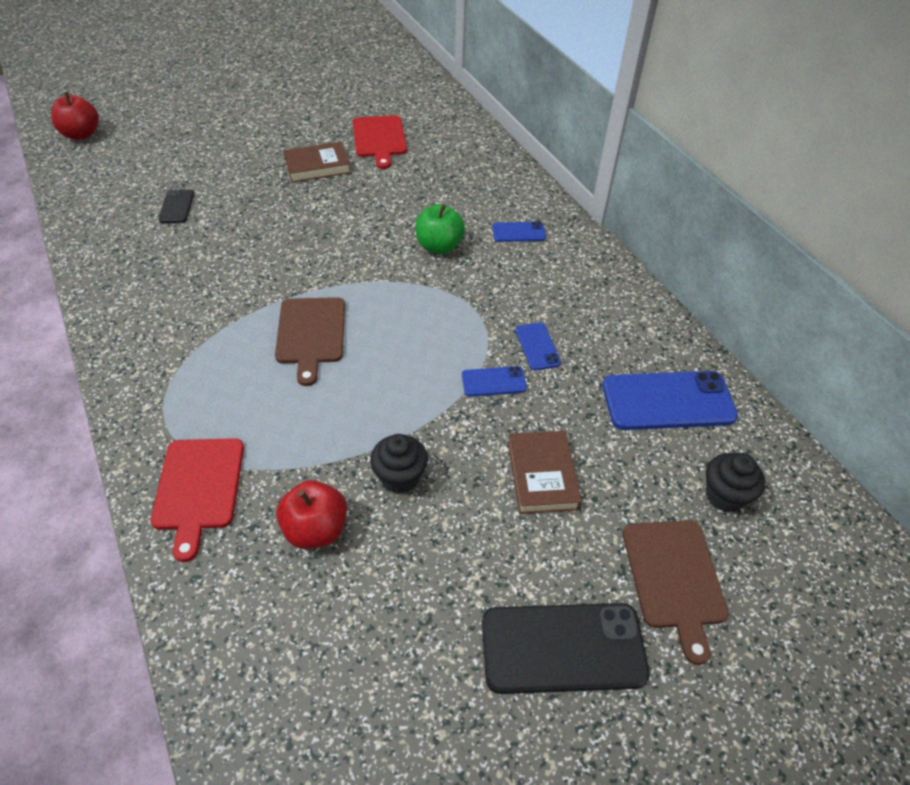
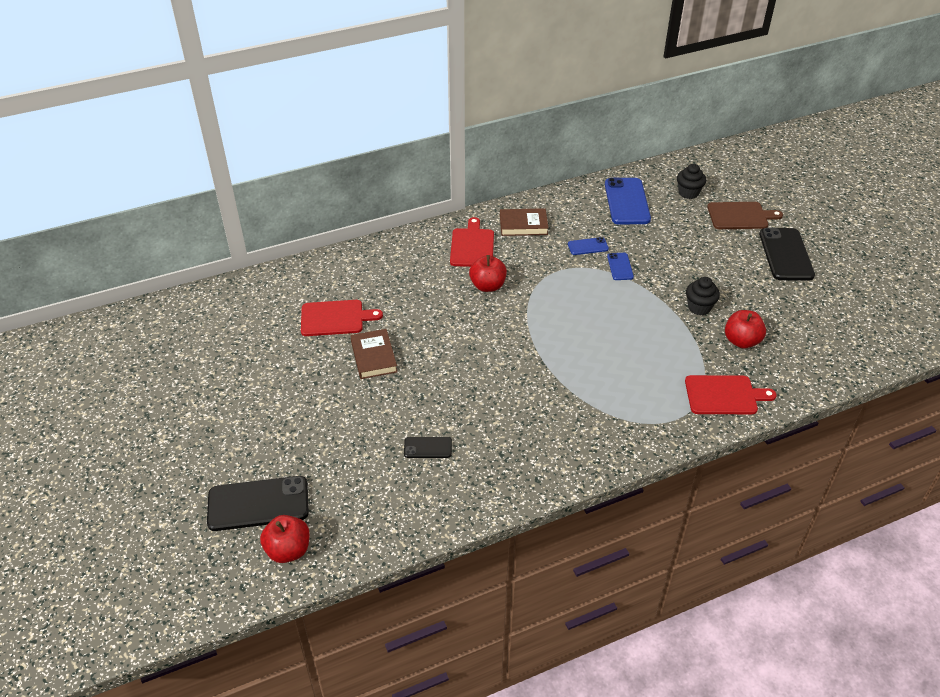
camera: 85 degrees left, 5 degrees down
(139, 116) = (258, 504): none -> black phone
(311, 334) = (584, 351): brown cutting board -> none
(439, 246) = (487, 286): green apple -> red apple
(518, 232) = (472, 246): blue phone -> red cutting board
(542, 475) = (687, 253): brown book -> brown book (523, 225)

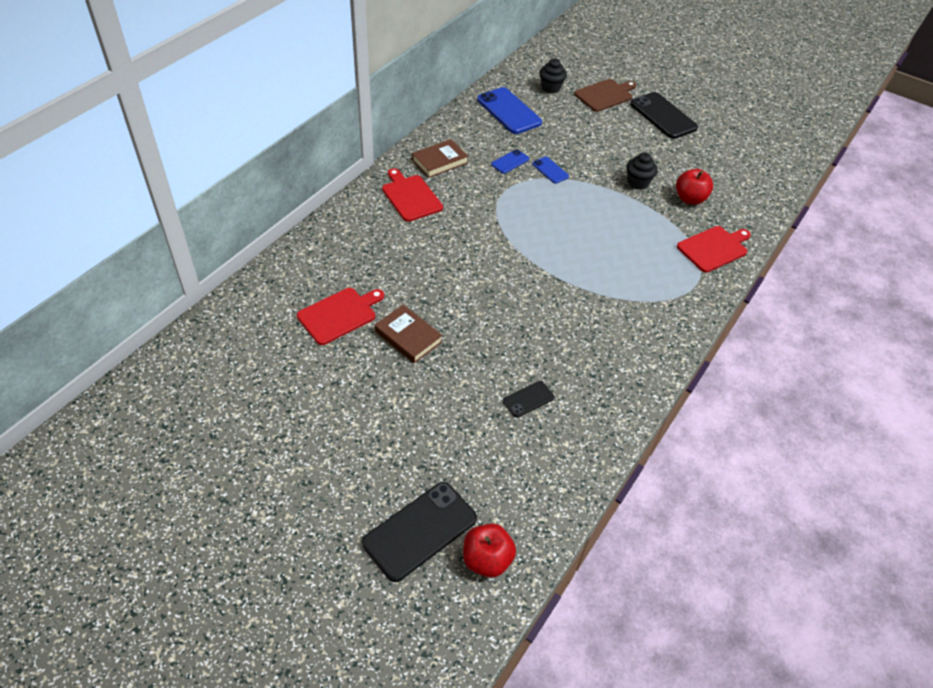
camera: 35 degrees left, 5 degrees up
(487, 286) = (455, 228): red apple -> none

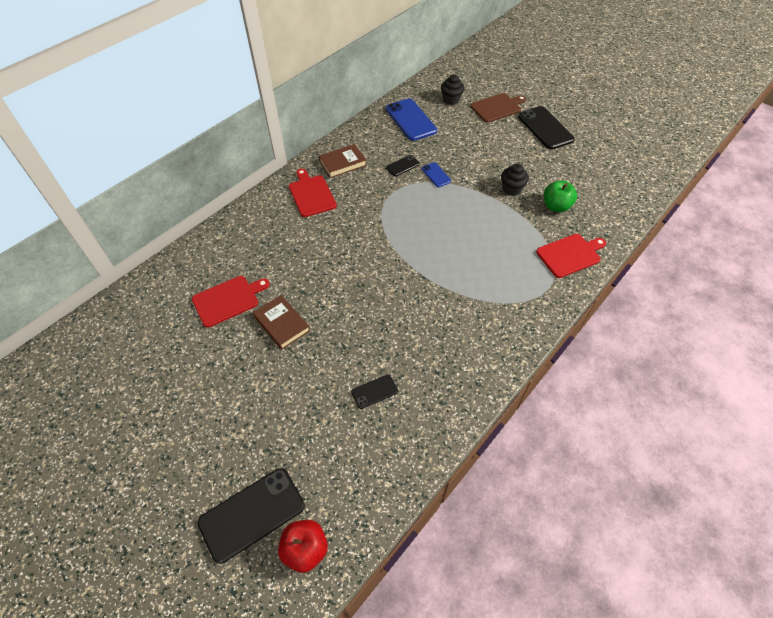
camera: 10 degrees right, 5 degrees up
(510, 162) = (402, 166): blue phone -> black phone
(690, 199) = (556, 206): red apple -> green apple

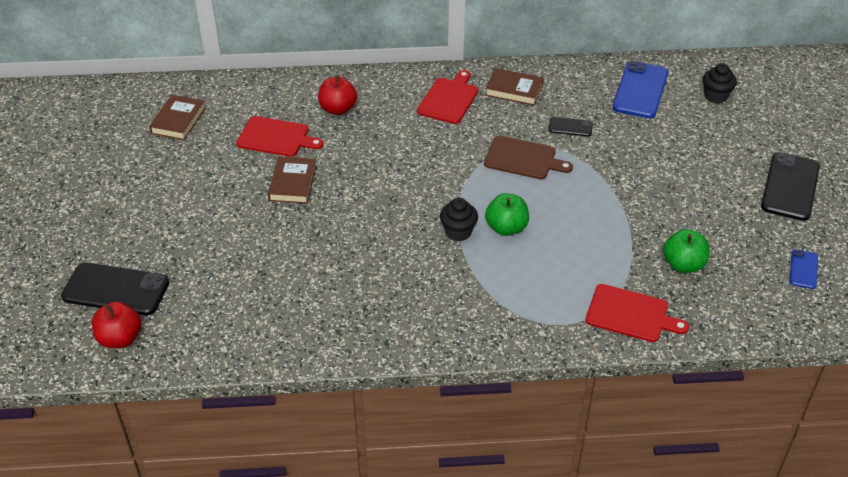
camera: 45 degrees right, 10 degrees down
(133, 341) = (178, 120): none -> brown book
(247, 249) = (338, 109): none -> red apple
(374, 391) = (297, 282): black phone -> none
(436, 175) = (593, 156): blue phone -> blue phone (803, 269)
(447, 253) = (506, 228): none -> green apple
(497, 107) = (761, 134): brown cutting board -> brown cutting board (523, 159)
(511, 189) = (656, 218): black cupcake -> black cupcake (458, 232)

